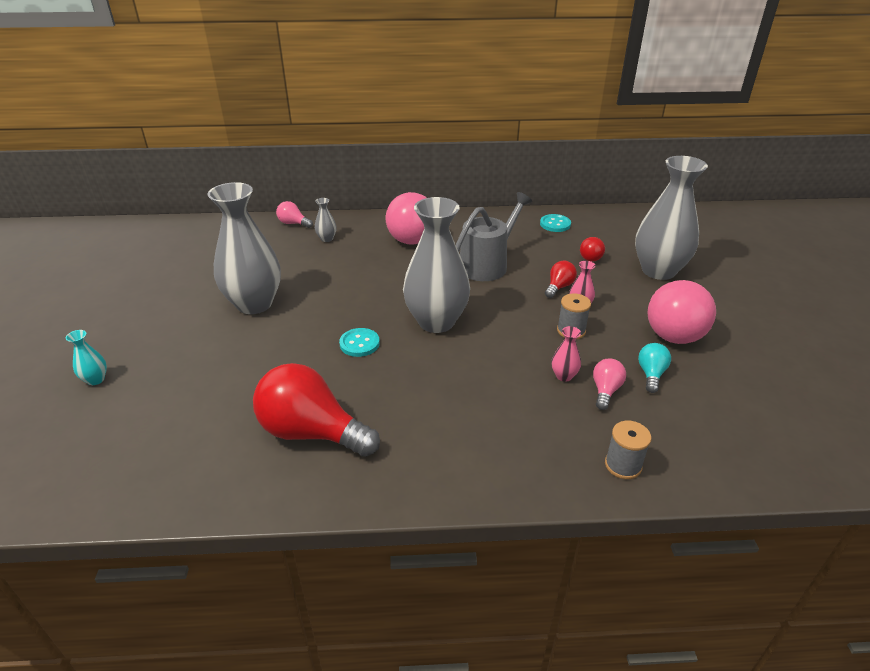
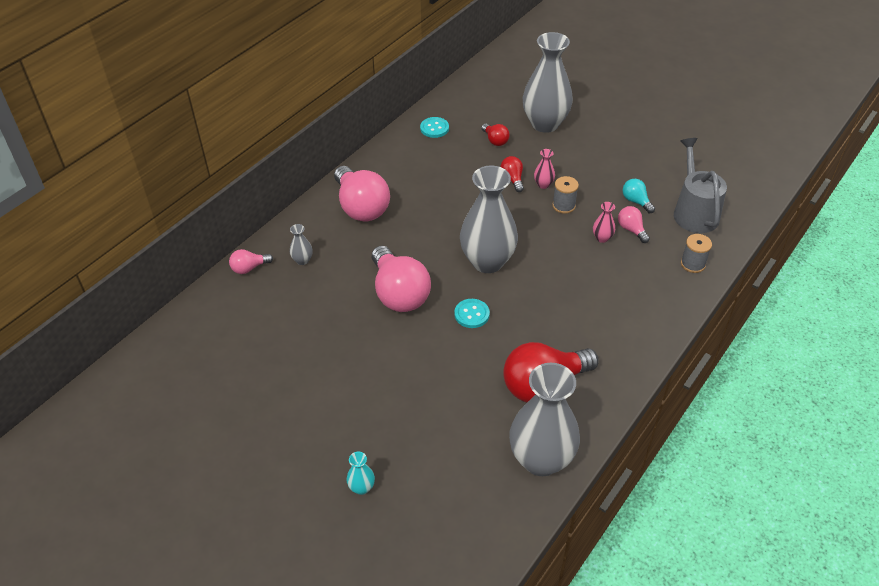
camera: 50 degrees left, 10 degrees up
(254, 304) = (355, 349): grey vase -> grey vase (541, 459)
(487, 265) = (447, 195): grey watering can -> grey watering can (694, 212)
(676, 329) = (608, 161): pink light bulb -> pink light bulb (399, 293)

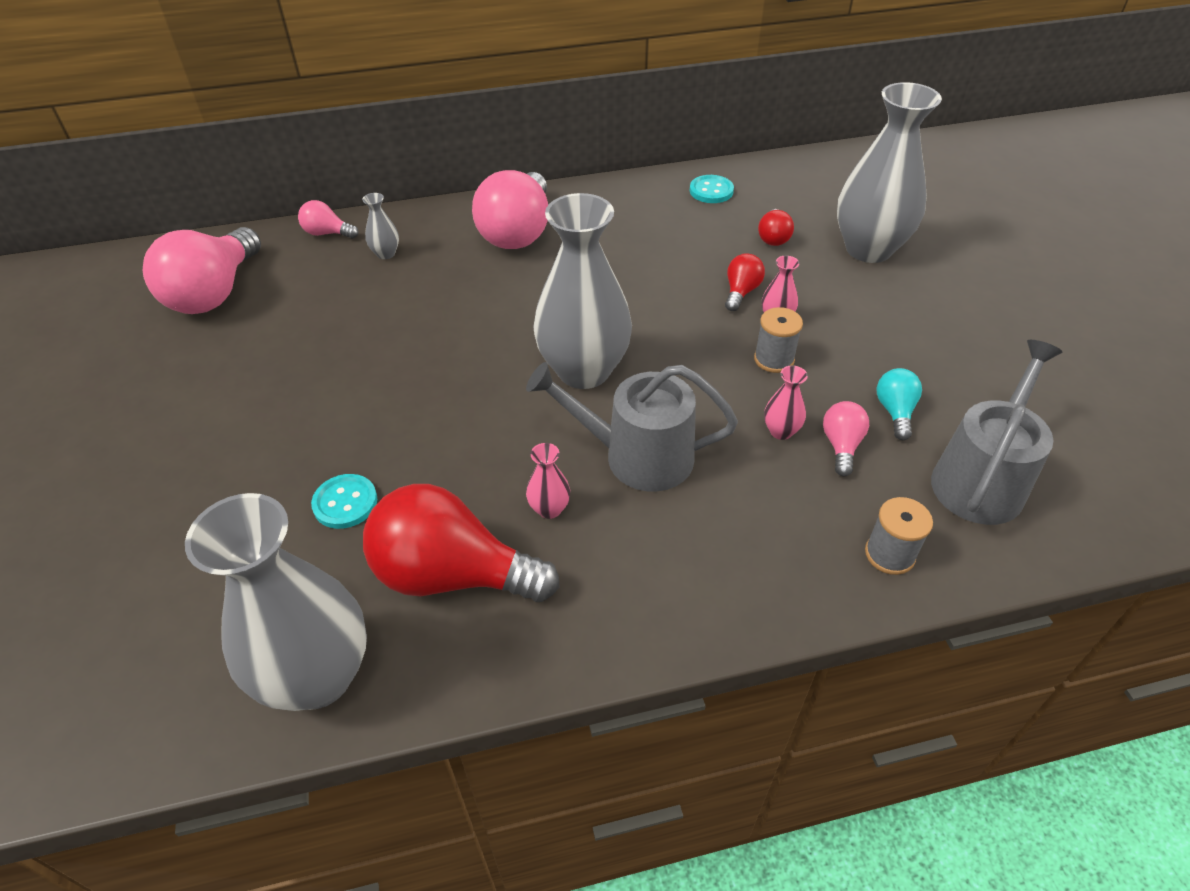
camera: 40 degrees right, 0 degrees up
(361, 487) = (96, 540): turquoise vase -> none
(399, 293) = (434, 346): pink light bulb -> pink light bulb (214, 293)
(471, 314) = (483, 422): turquoise button -> turquoise button (345, 503)
(549, 332) = (549, 509): none -> pink vase
(558, 286) = (637, 456): none -> grey watering can

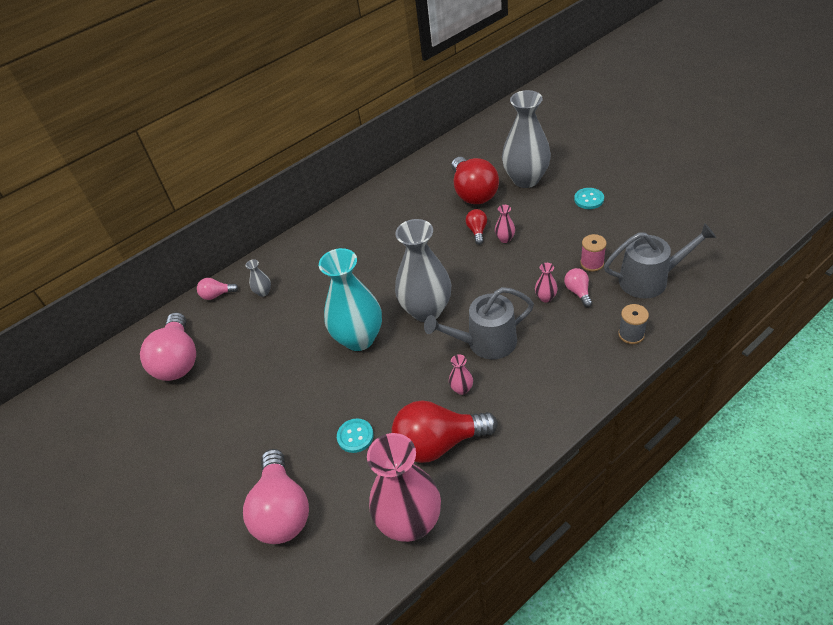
camera: 20 degrees left, 0 degrees up
(317, 676) = (410, 522): grey vase -> pink vase
(459, 368) = (359, 338): none -> turquoise vase
(518, 232) = (331, 247): pink light bulb -> pink light bulb (282, 511)
(711, 191) = (421, 178): turquoise button -> turquoise button (589, 199)
(773, 238) = (473, 193): red light bulb -> red light bulb, size x2.15
(774, 359) = (518, 261): grey spool -> none
(895, 411) = (592, 263): turquoise light bulb -> pink spool
(981, 479) = (649, 279): grey watering can -> grey watering can turned 75 degrees clockwise

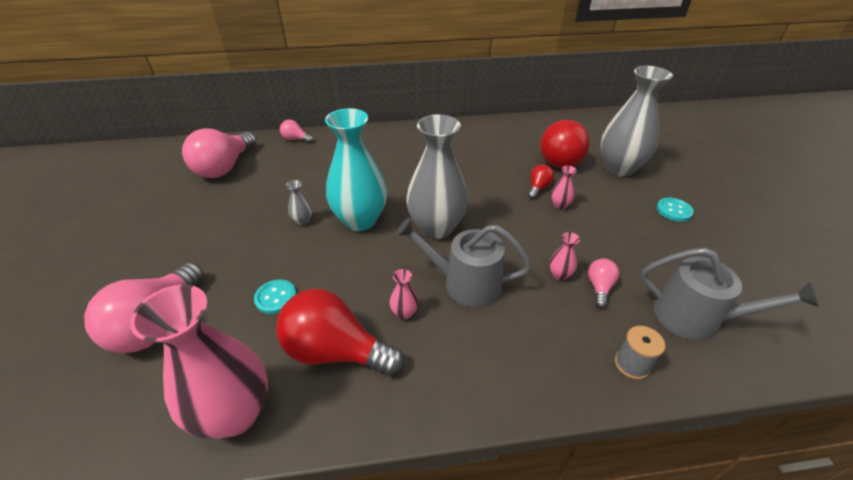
camera: 25 degrees right, 5 degrees down
(263, 292) = (327, 152): grey vase -> grey vase (302, 221)
(592, 263) = (635, 268): pink spool -> none

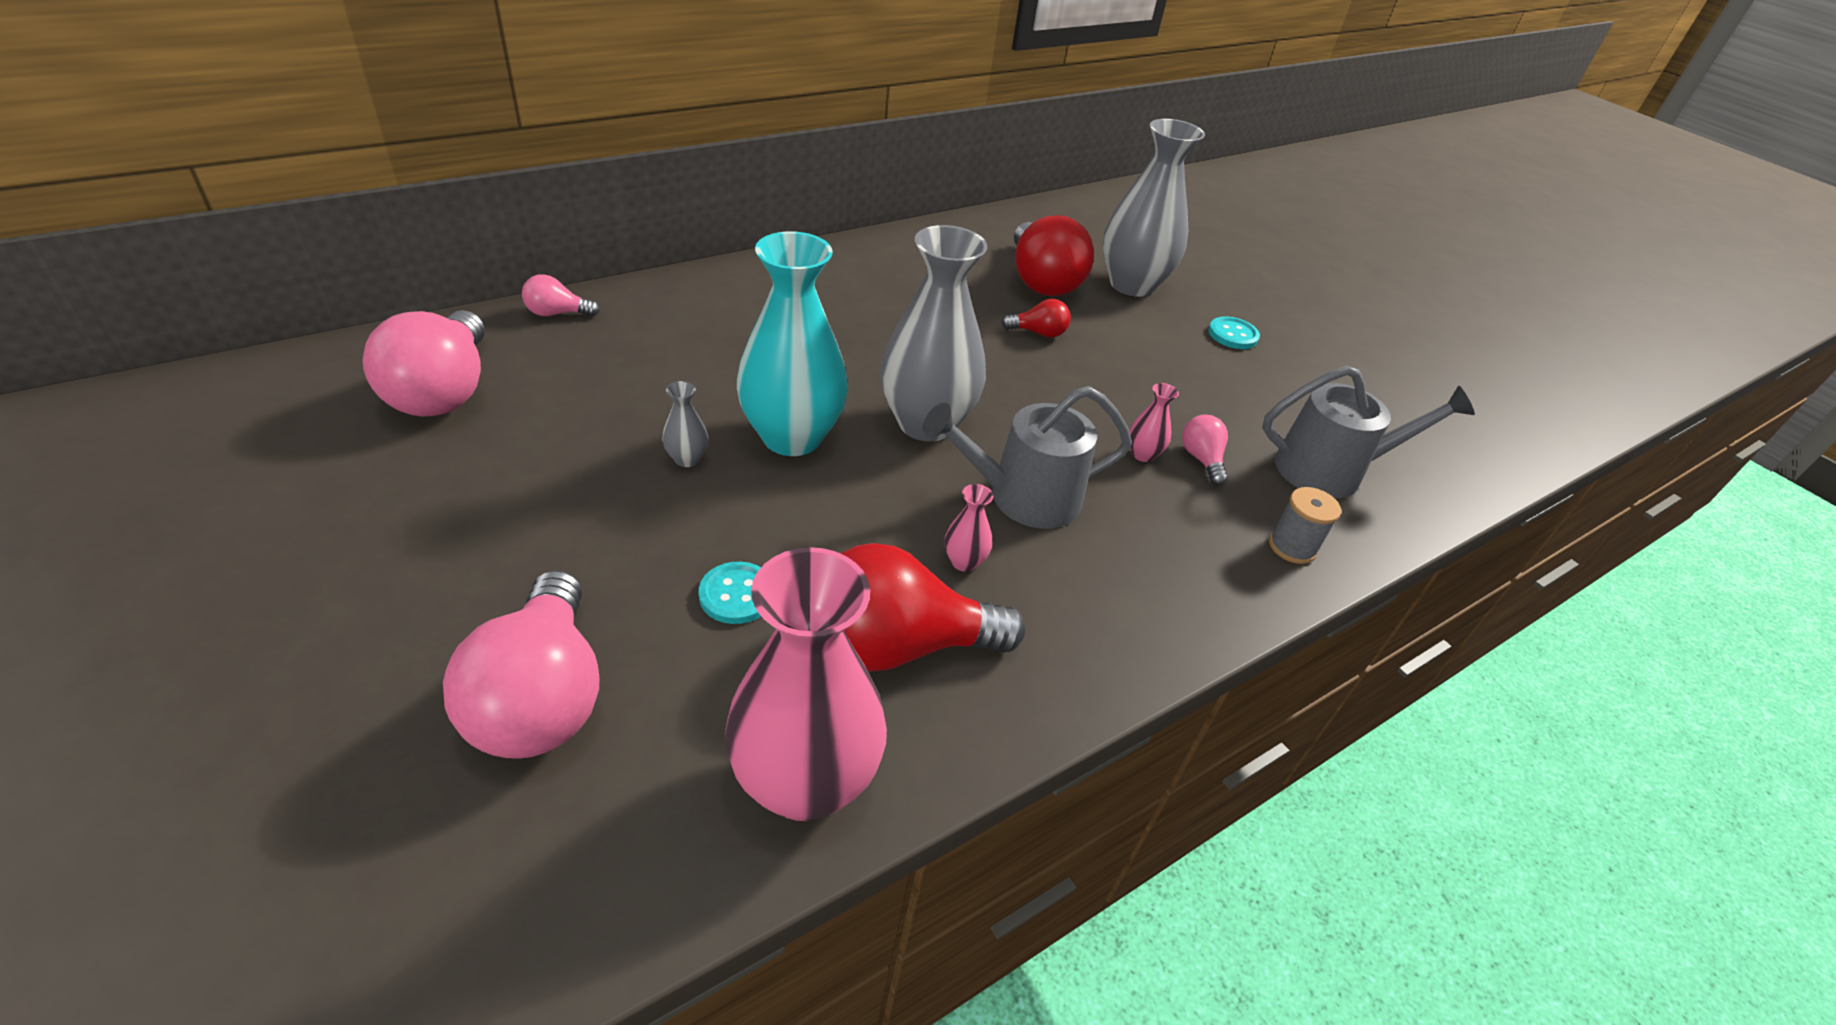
camera: 30 degrees left, 0 degrees up
(538, 188) = (1038, 333): red light bulb -> red light bulb turned 90 degrees clockwise
(559, 205) = (1084, 354): pink vase -> none

